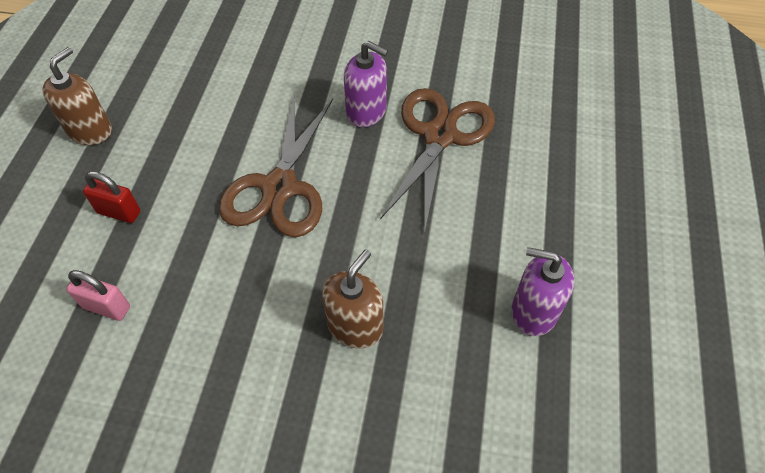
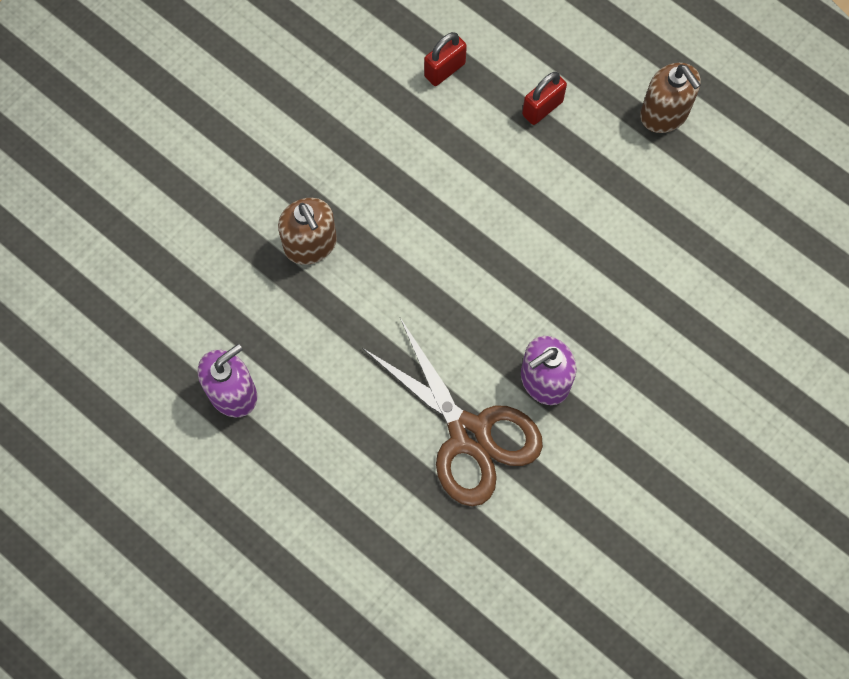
camera: 120 degrees right, 15 degrees up
(107, 307) = (444, 70): pink padlock -> red padlock
(279, 188) = (492, 251): brown scissors -> none

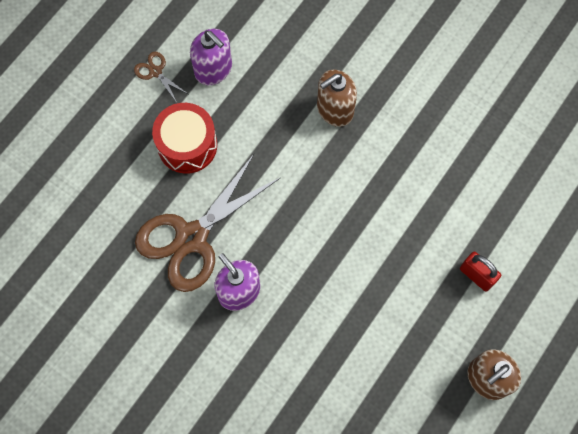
camera: 85 degrees right, 0 degrees up
(226, 470) = (155, 71): none -> brown scissors
(340, 433) = (187, 145): none -> red drum
(444, 70) = (499, 195): red padlock -> none

